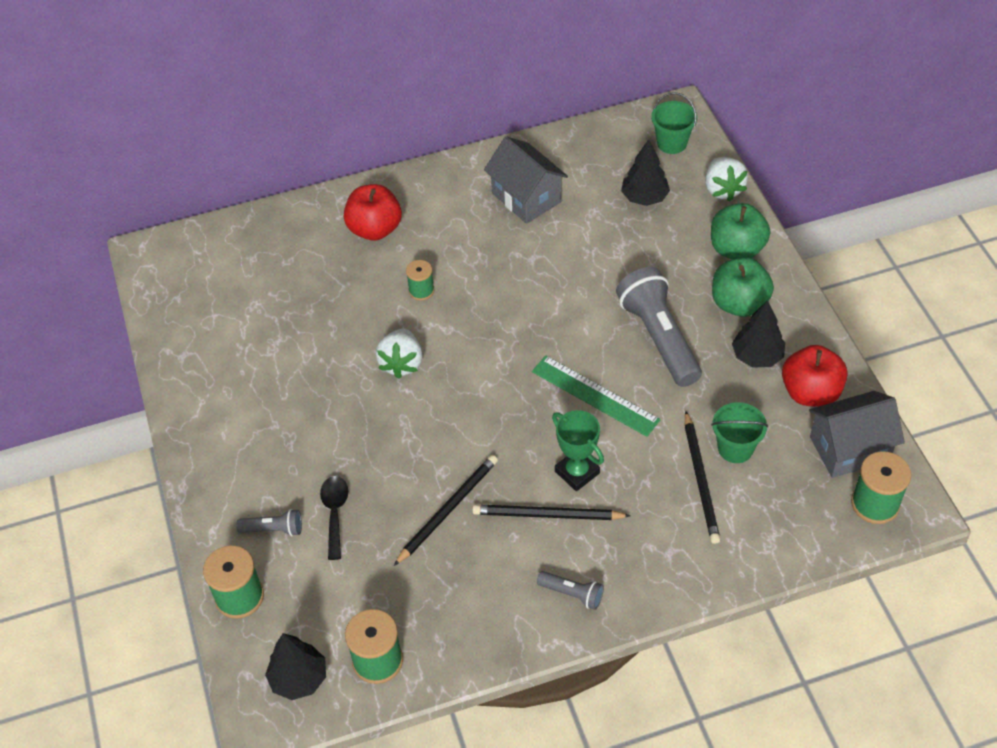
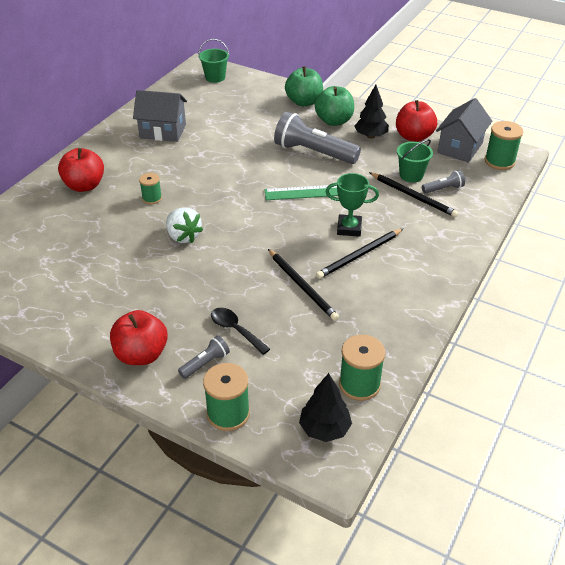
camera: 45 degrees left, 10 degrees down
(233, 478) = (141, 354): none -> red apple
(448, 510) = (302, 286): black pencil -> black pencil turned 150 degrees clockwise
(572, 594) = (420, 281): grey flashlight -> grey flashlight (443, 189)
(644, 198) = (230, 103): black tree -> none
(722, 189) = (265, 83): white strawberry -> none

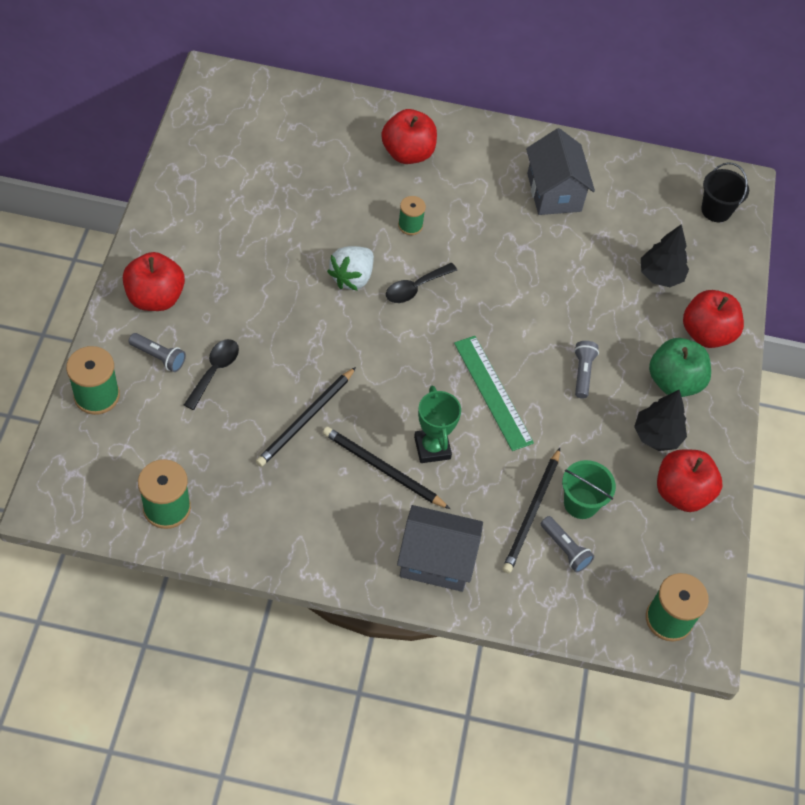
camera: 65 degrees right, 15 degrees up
(209, 207) = (415, 288): none -> black spoon
(215, 77) = (716, 210): green bucket -> black bucket
(304, 102) = (706, 333): green apple -> red apple
(313, 152) = (582, 373): grey flashlight -> grey flashlight, size x0.47
(324, 429) = (98, 486): black tree -> black tree (660, 276)
(460, 148) = (681, 560): grey house -> grey house (436, 560)

